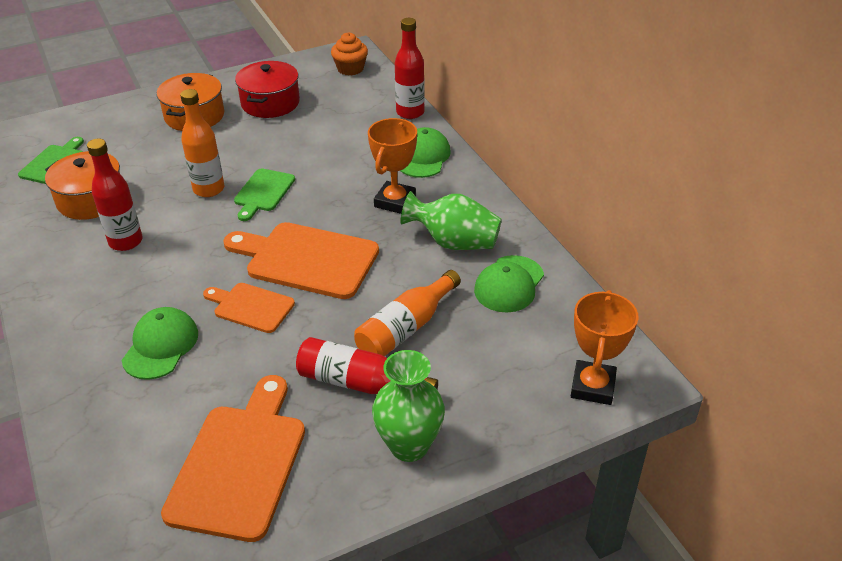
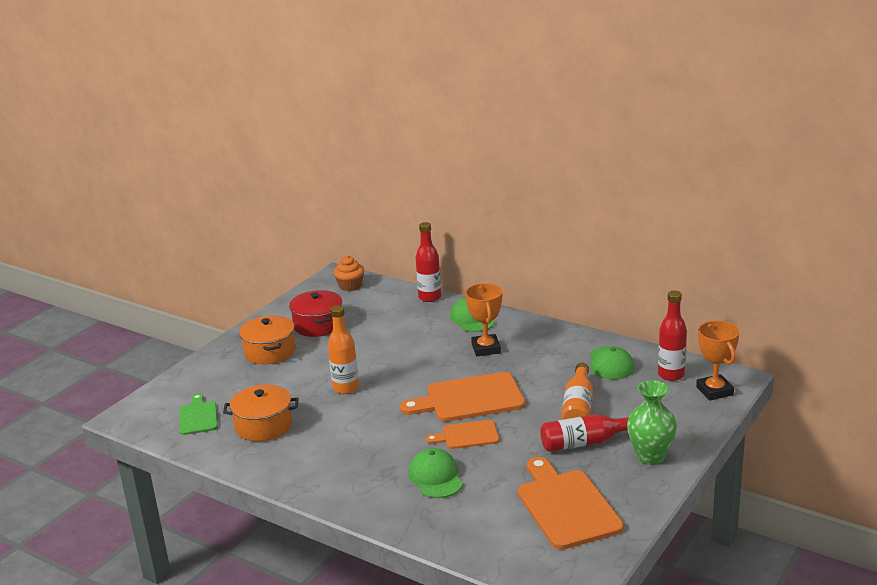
camera: 30 degrees left, 15 degrees down
(126, 242) = (328, 437): red bottle -> red bottle (671, 375)
(263, 192) = (388, 376): green cutting board -> none
(454, 242) = (552, 355): green vase -> none

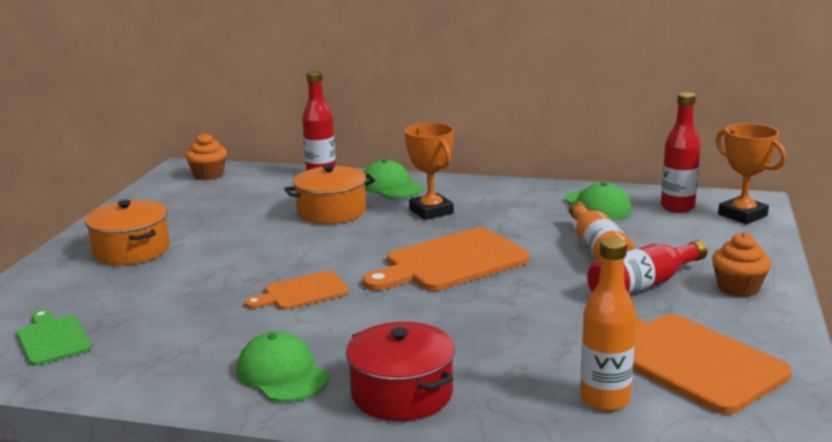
camera: 20 degrees left, 5 degrees down
(264, 425) = (167, 334): orange pot -> orange pot (331, 212)
(318, 325) = (187, 215): red pot -> red pot (402, 393)
(345, 388) = (268, 274): orange bottle -> orange bottle (605, 399)
(435, 477) = (474, 355): green cap -> green cap (282, 374)
(467, 435) = (480, 301): orange cutting board -> orange cutting board (302, 292)
(650, 457) = (738, 288): green vase -> orange cupcake

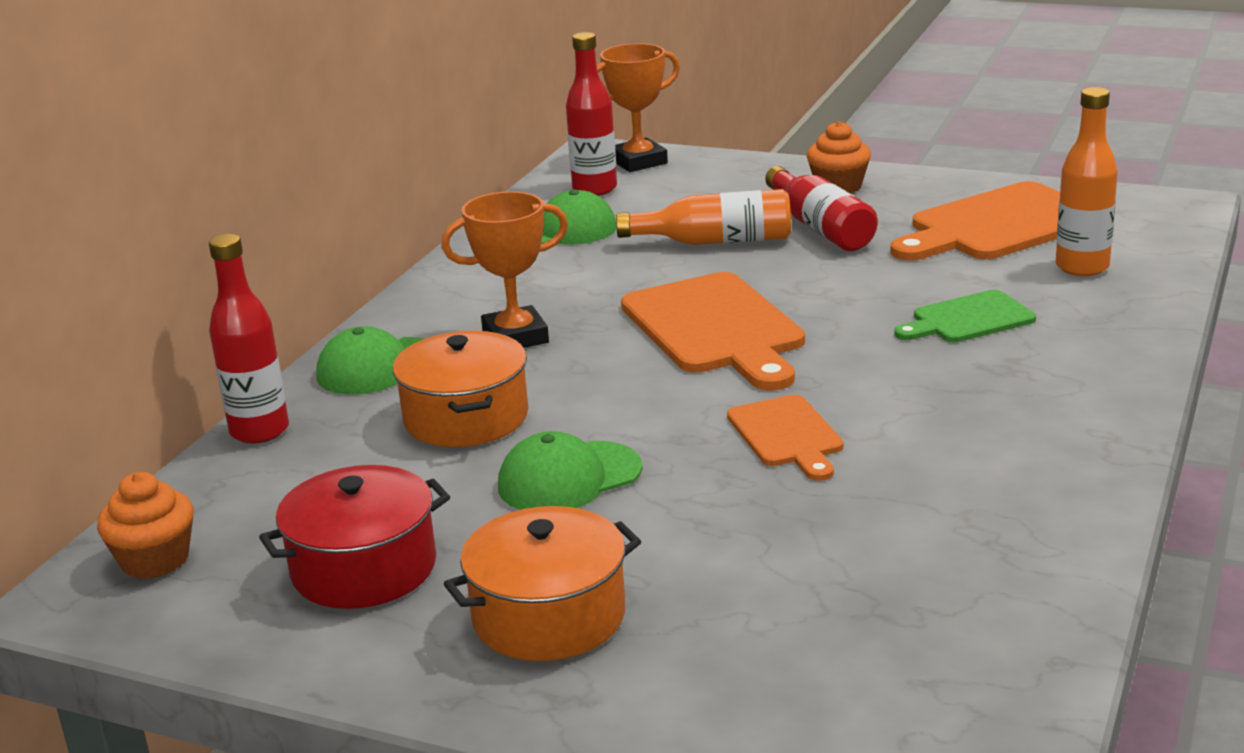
camera: 80 degrees left, 5 degrees up
(52, 339) = (918, 656): green cutting board -> green cutting board (968, 319)
(282, 374) = (1035, 442): green cap -> green cap (569, 478)
(402, 393) = (1078, 366): red pot -> red pot (364, 568)

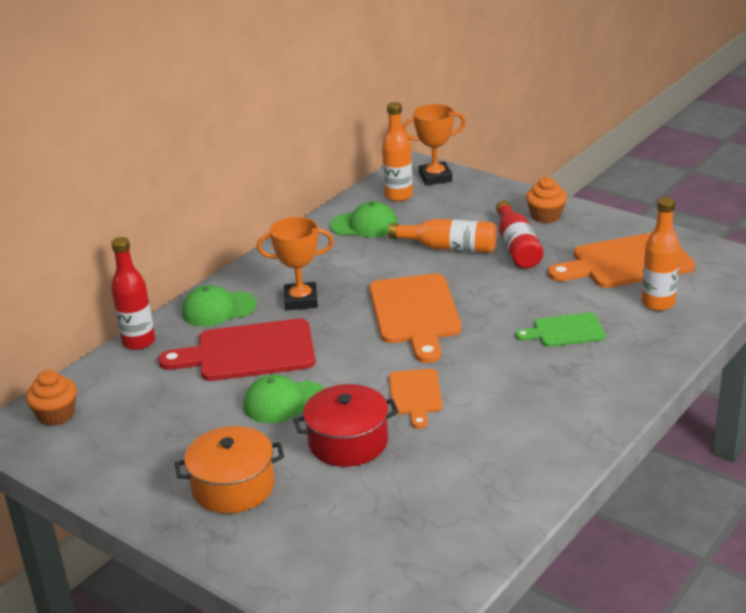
camera: 15 degrees right, 5 degrees up
(364, 568) = (155, 440): red pot -> red pot (348, 442)
(466, 418) = (249, 352): orange pot -> red cutting board
(594, 189) = (398, 196): red bottle -> orange bottle

